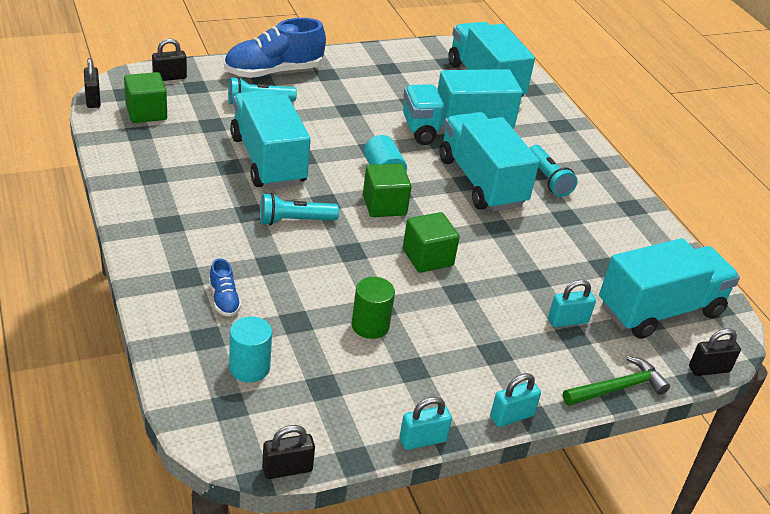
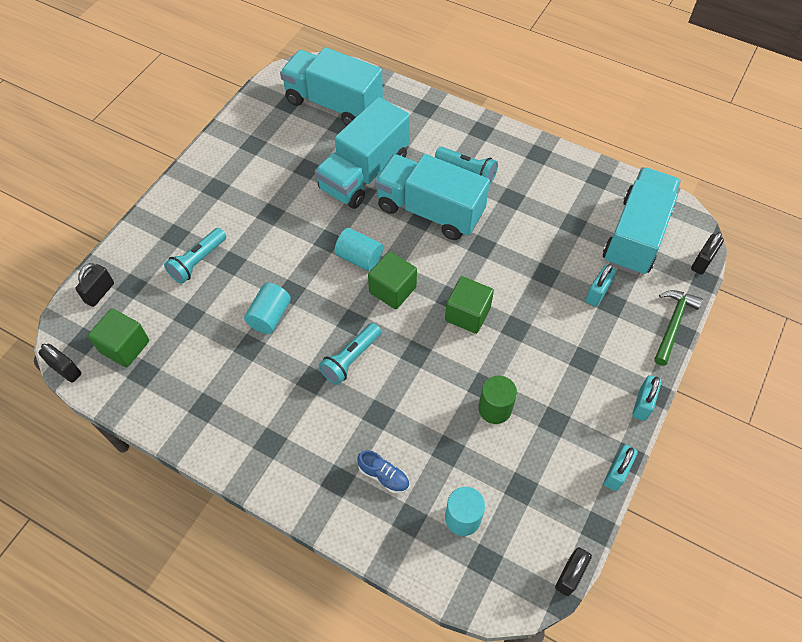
camera: 35 degrees left, 20 degrees up
(268, 160) = (270, 316): turquoise truck -> turquoise cylinder
(273, 72) = (173, 219): blue shoe -> none

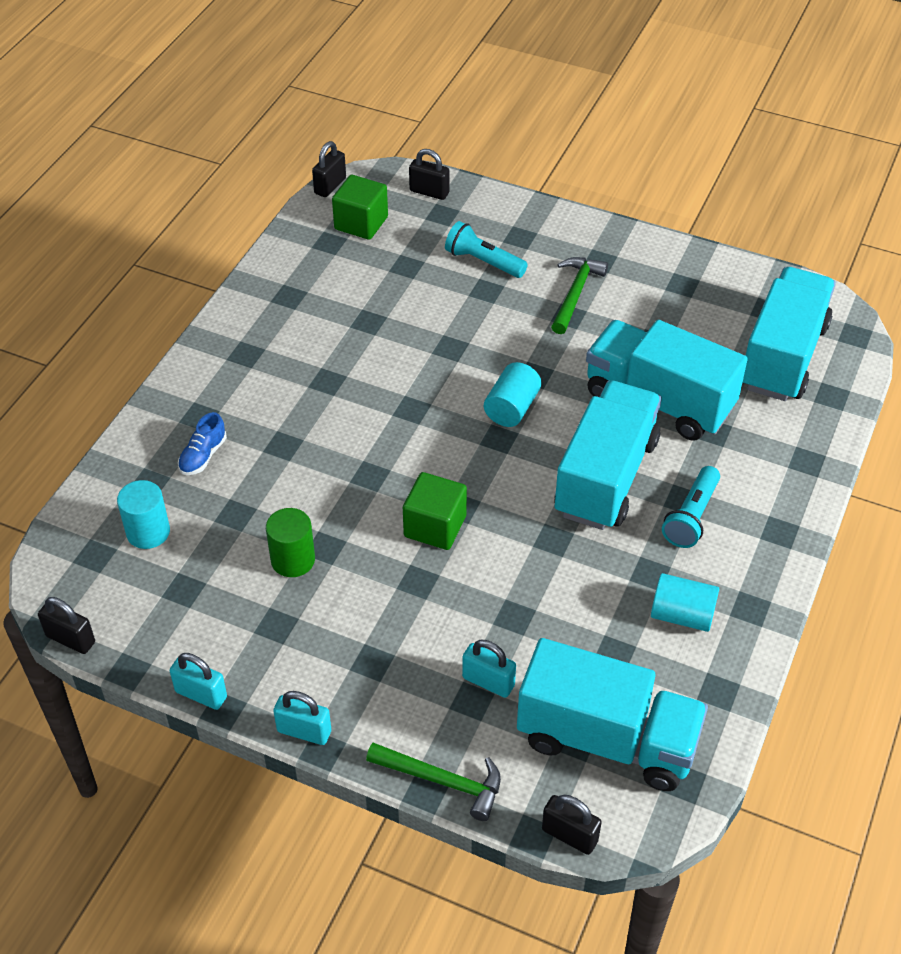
camera: 85 degrees right, 10 degrees down
(248, 207) = (575, 293): none -> green hammer
(270, 316) = (412, 333): turquoise cylinder -> turquoise cylinder (682, 615)
(350, 359) = (357, 413): turquoise flashlight -> none
(392, 290) = (465, 445): green cube -> none

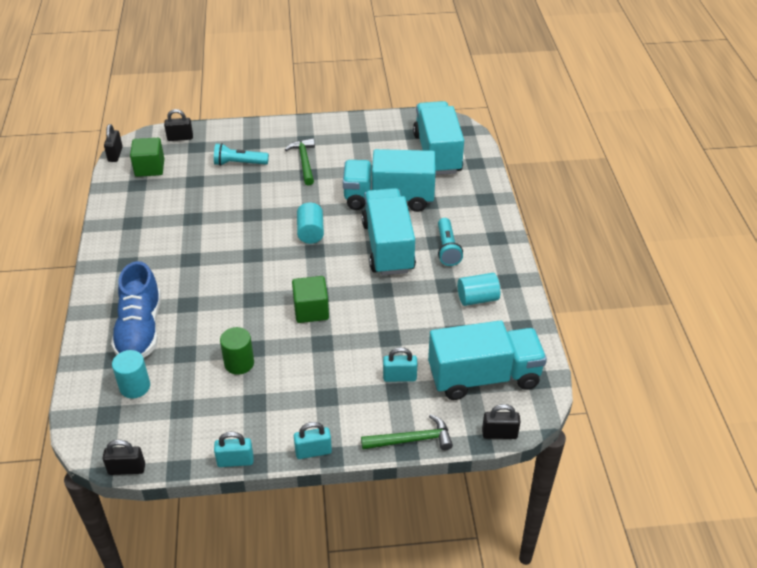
camera: 30 degrees left, 5 degrees down
(203, 456) = (140, 330): blue shoe -> blue shoe, size x2.19

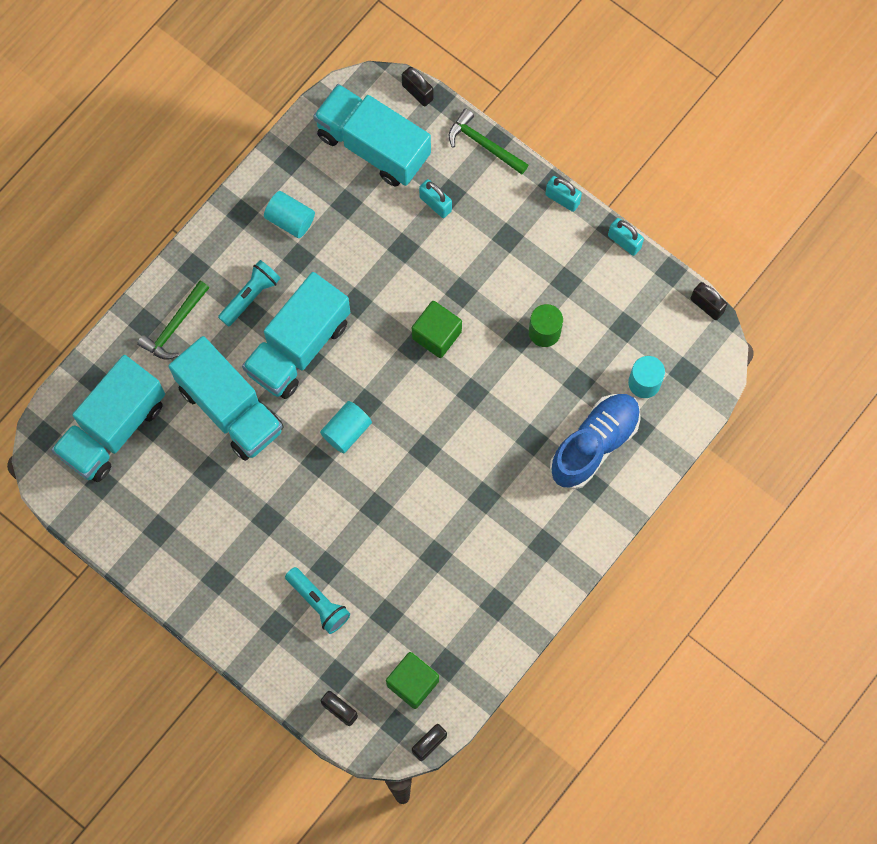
camera: 135 degrees left, 30 degrees up
(304, 161) = (252, 543): green hammer -> green hammer (174, 326)

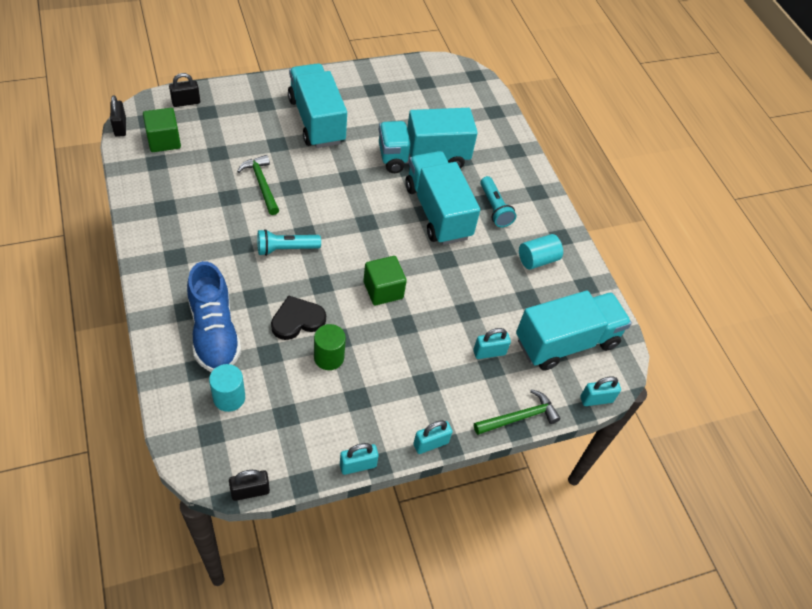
camera: 115 degrees right, 20 degrees down
(113, 428) = (455, 103): turquoise truck -> turquoise truck (316, 120)
(174, 326) = (502, 162): green hammer -> green hammer (261, 184)
(318, 603) = (259, 128): turquoise flashlight -> turquoise flashlight (286, 249)
(346, 431) = (356, 202): turquoise cylinder -> none
(417, 92) = (596, 399): black padlock -> turquoise padlock
(527, 385) = (297, 320): none -> black heart

